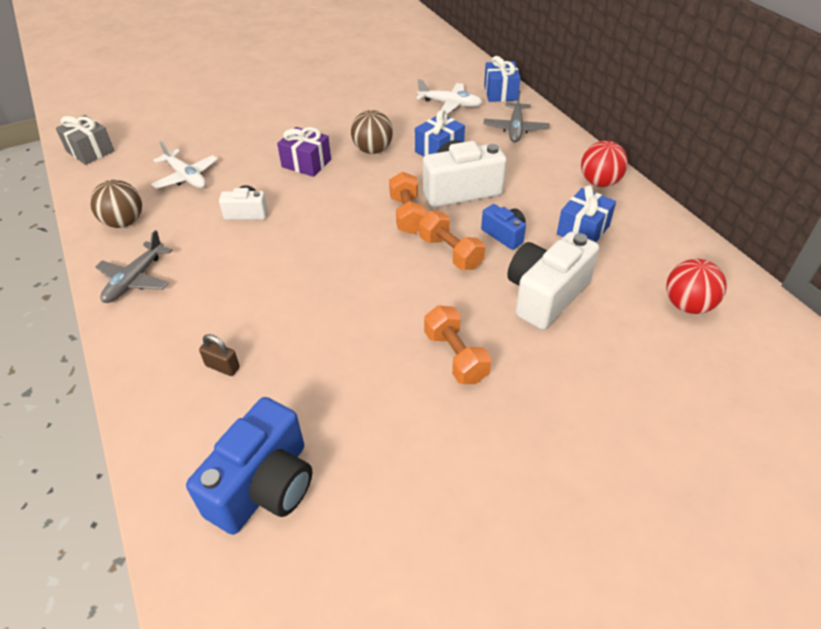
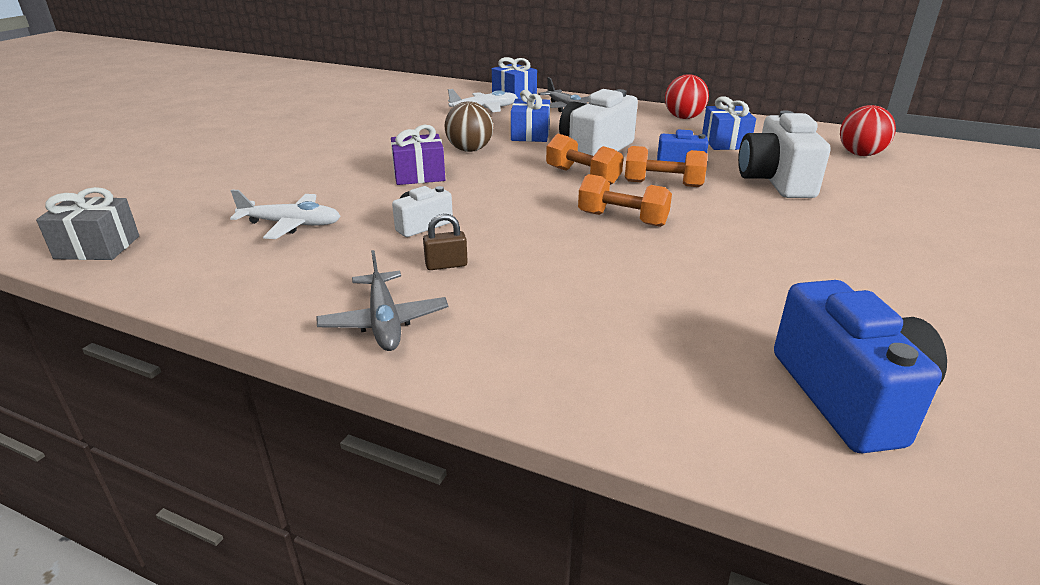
camera: 40 degrees left, 15 degrees down
(124, 222) = (272, 284): brown ball -> none
(222, 367) = (627, 337): brown padlock -> brown padlock (446, 265)
(455, 356) = (795, 237): orange dumbbell -> orange dumbbell (622, 219)

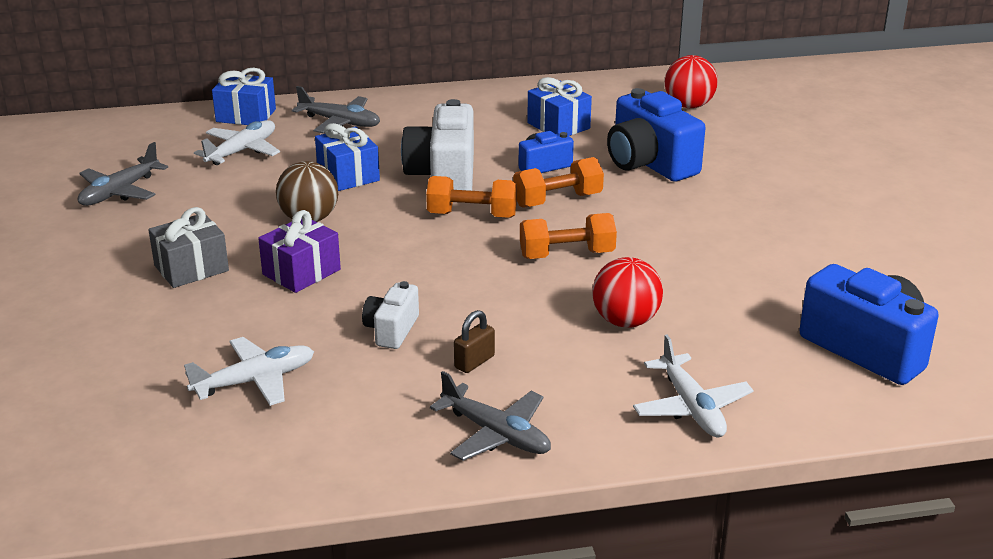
camera: 35 degrees left, 0 degrees up
(97, 247) = (77, 491): grey gift -> grey gift (191, 268)
(387, 112) = (119, 192): none -> grey plane
(579, 372) = (691, 407): none -> white plane
(683, 118) = (482, 101): red ball -> red ball (625, 321)
(776, 181) = (649, 163): white camera -> blue camera

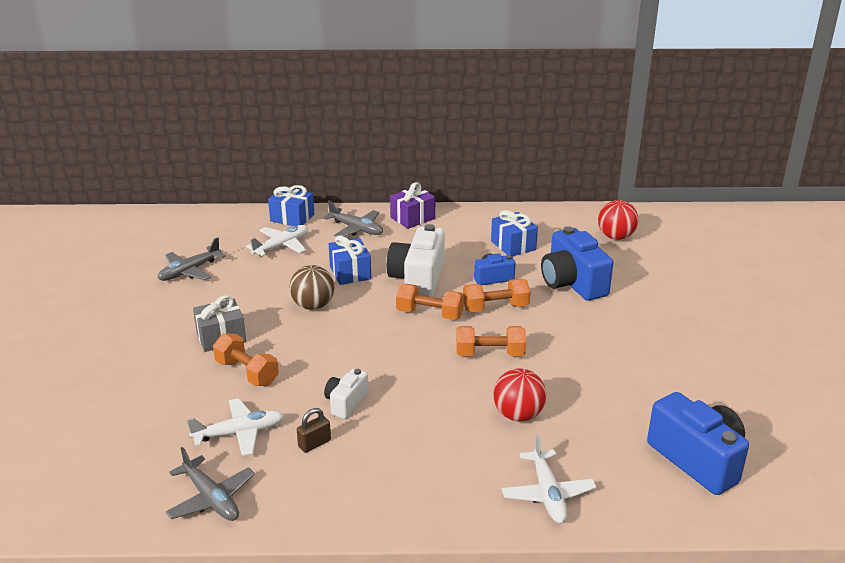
camera: 10 degrees right, 0 degrees up
(242, 307) = (247, 372): none -> orange dumbbell
(301, 272) = (296, 348): purple gift -> purple gift (412, 218)
(474, 362) = (398, 436): brown padlock -> brown padlock (314, 443)
(496, 434) = (397, 498): grey plane -> grey plane (211, 498)

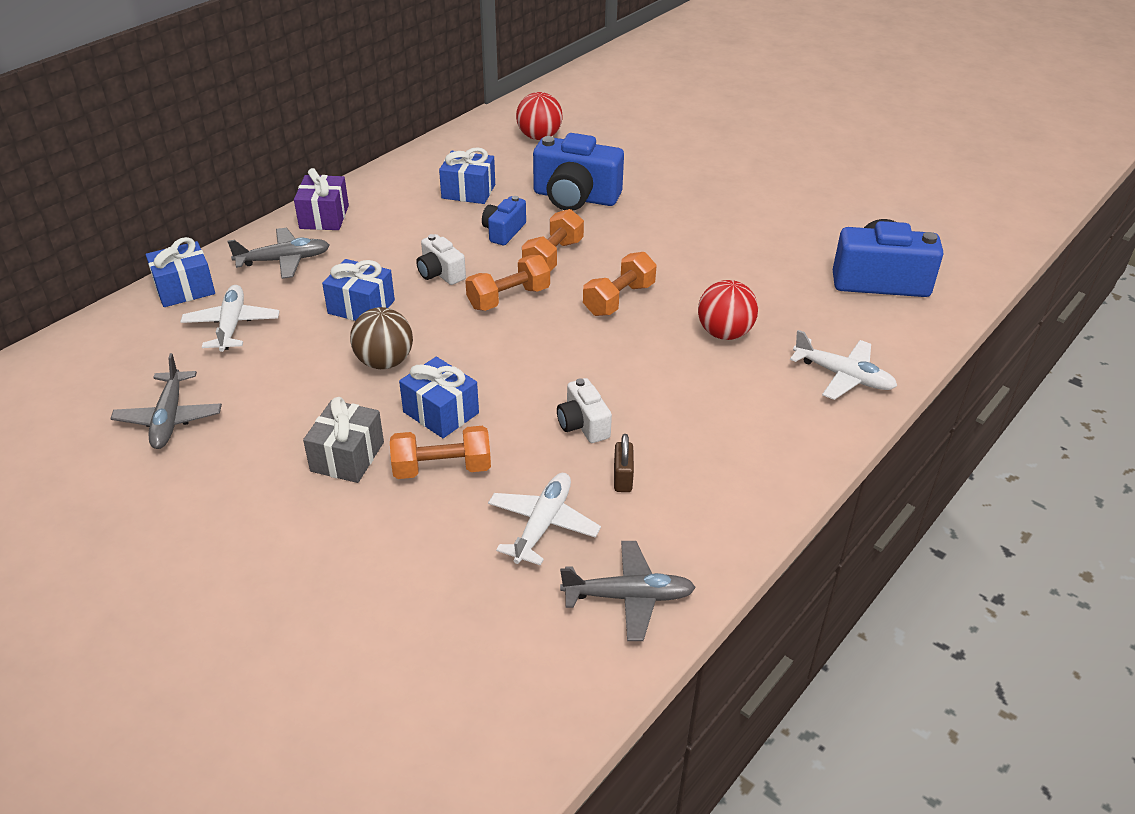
camera: 50 degrees left, 10 degrees up
(293, 347) = (441, 412): none -> blue gift
(418, 279) = (440, 273): white camera -> white camera, size x0.54

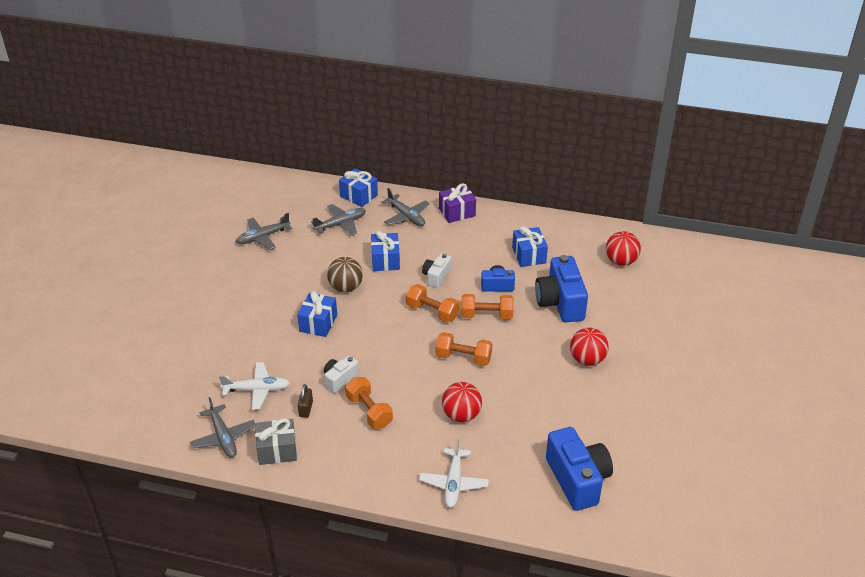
camera: 65 degrees right, 0 degrees up
(232, 325) = (341, 224): white plane -> grey plane
(347, 456) = (268, 304): grey gift -> grey gift (277, 450)
(442, 468) = (277, 339): orange dumbbell -> orange dumbbell (369, 411)
(622, 478) = (306, 409): brown padlock -> brown padlock turned 60 degrees counterclockwise
(688, 211) = (587, 359): none -> red ball

